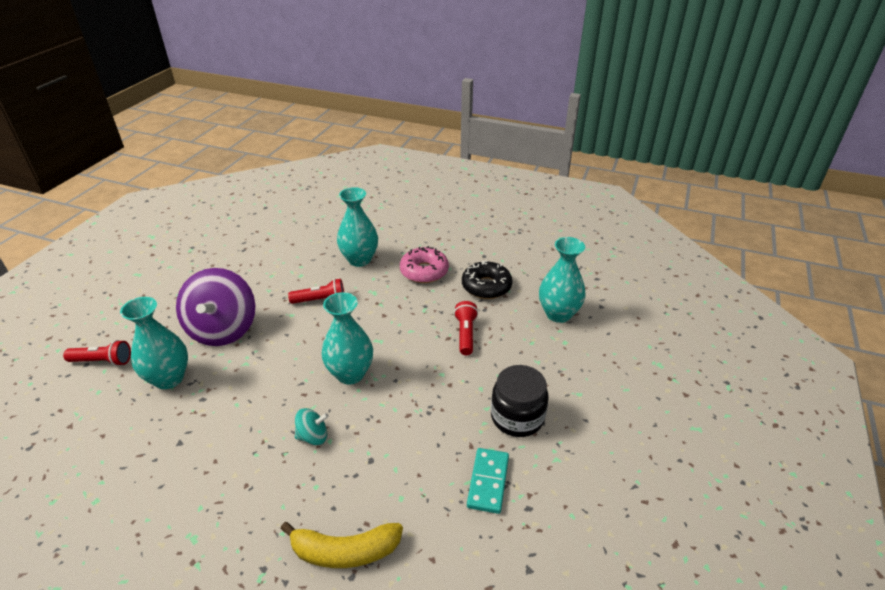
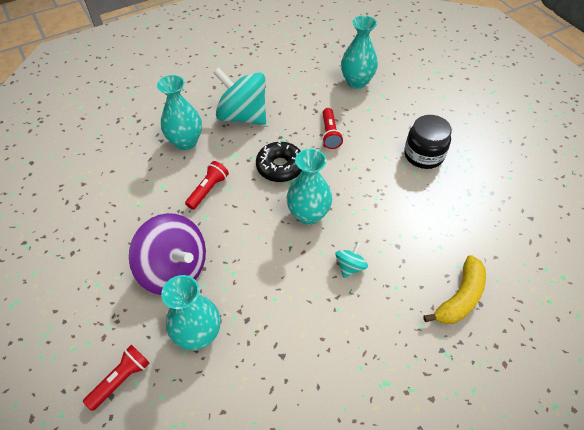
camera: 50 degrees left, 15 degrees up
(424, 271) = (243, 116): pink donut -> turquoise spinning top
(465, 334) = (330, 134): red flashlight -> red flashlight turned 135 degrees counterclockwise
(486, 286) = (295, 96): black donut -> black donut (280, 167)
(488, 482) = (461, 198): turquoise domino -> none

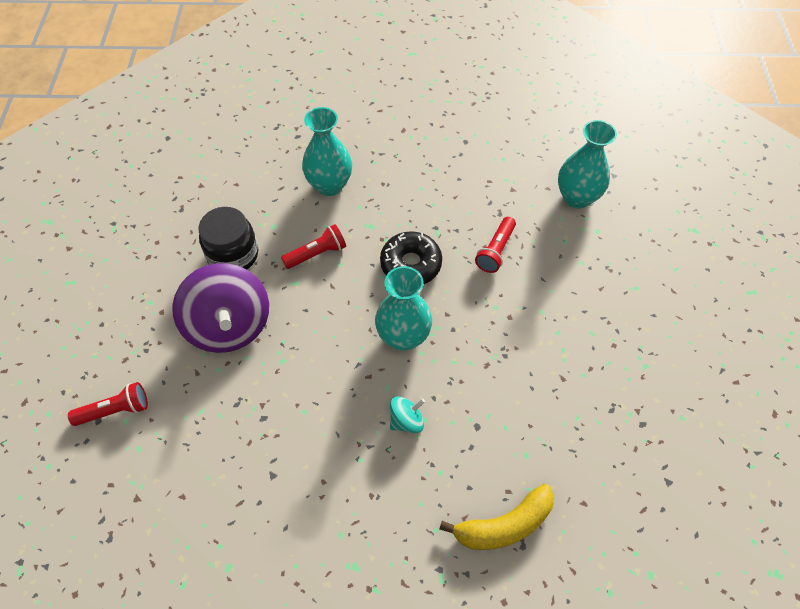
camera: 30 degrees right, 5 degrees up
(198, 334) = (209, 406): turquoise vase -> none
(243, 116) = (411, 181): turquoise spinning top -> none
(423, 155) = (591, 333): black jar -> black jar (233, 255)

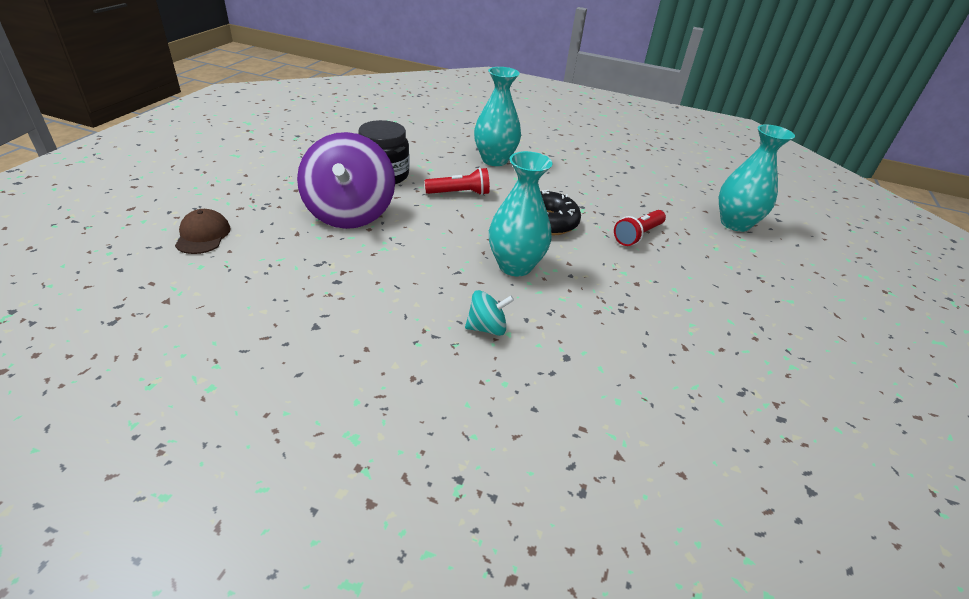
camera: 15 degrees right, 20 degrees down
(115, 410) = (203, 235): red flashlight -> brown cap
(504, 525) = (564, 461): yellow banana -> none

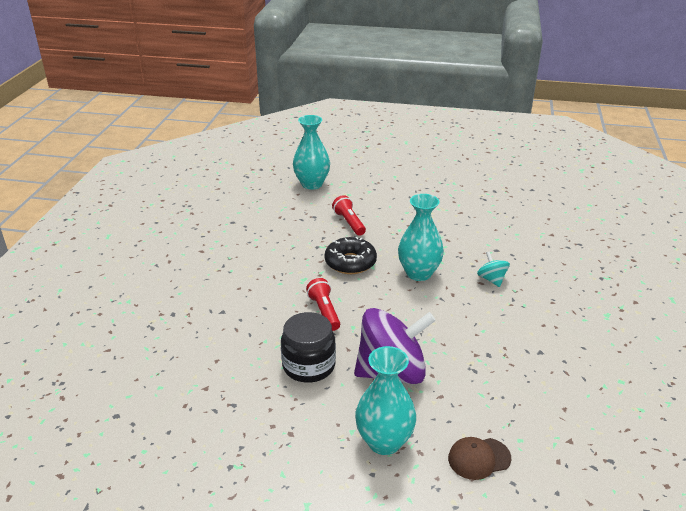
camera: 95 degrees left, 5 degrees down
(494, 160) = (247, 298): turquoise vase -> turquoise vase (384, 442)
(638, 235) = (349, 223): red flashlight -> red flashlight turned 150 degrees counterclockwise

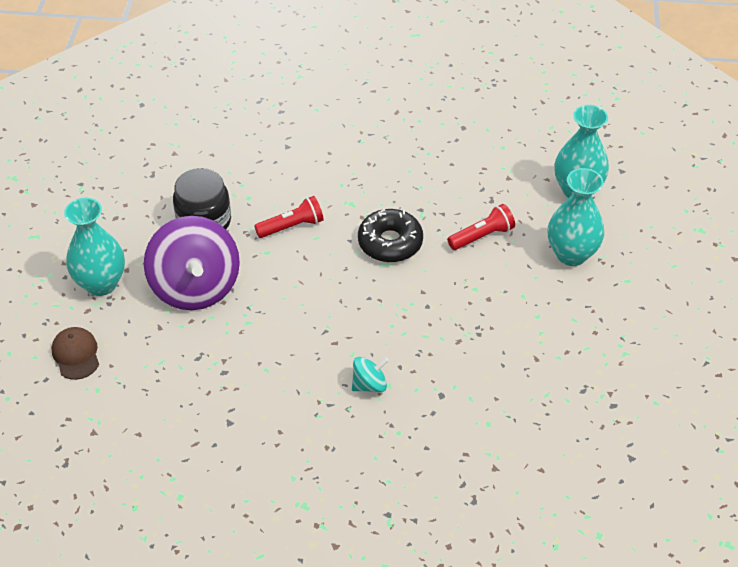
camera: 85 degrees right, 15 degrees up
(419, 273) = (374, 309): turquoise vase -> turquoise vase (571, 254)

